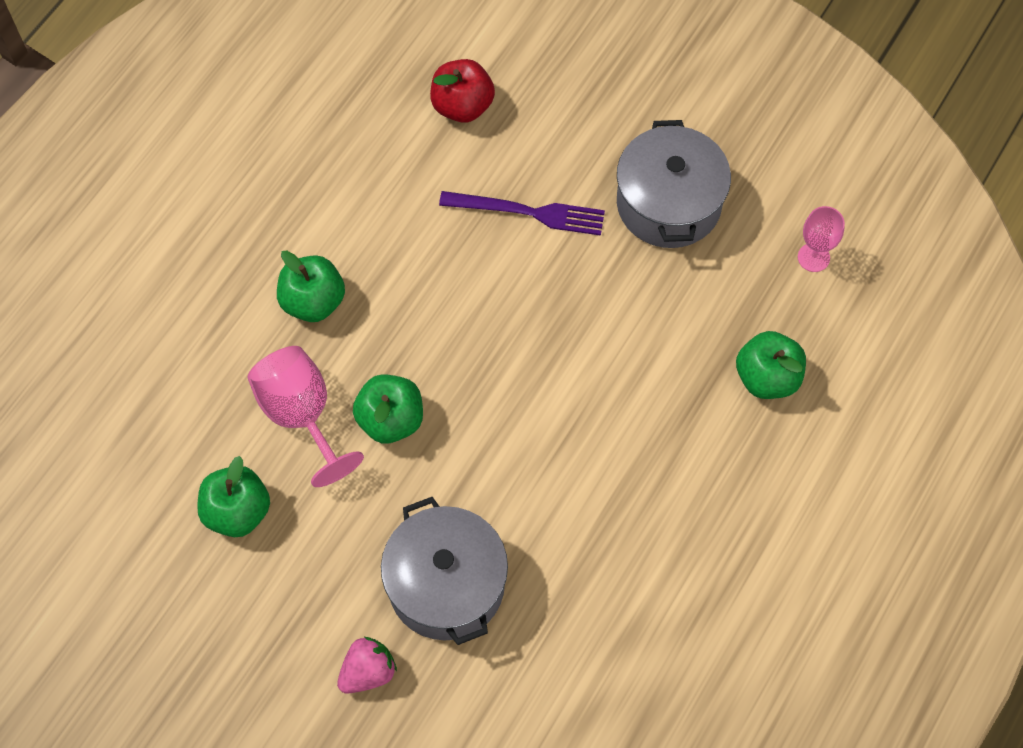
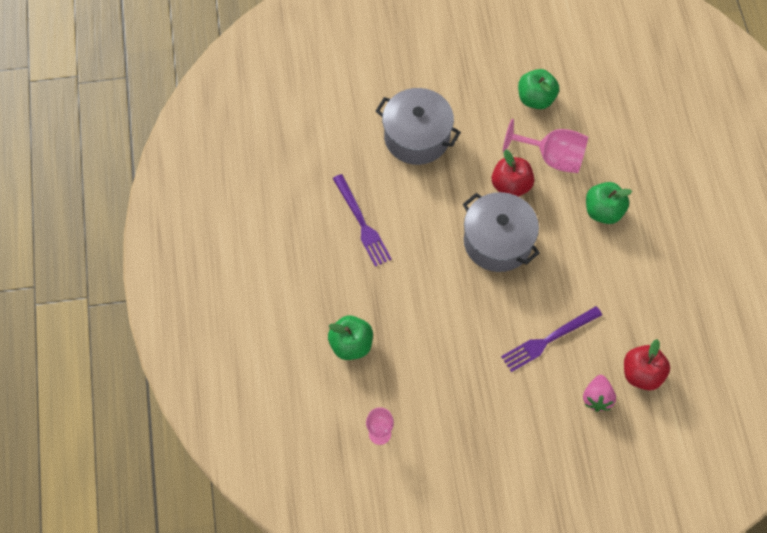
camera: 140 degrees right, 0 degrees up
(368, 672) = (416, 81): pink strawberry -> pink strawberry (597, 398)
(390, 420) = (511, 186): green apple -> red apple
(626, 520) = (362, 223): none -> purple fork
(668, 203) = (482, 404): grey pot -> grey pot (497, 241)

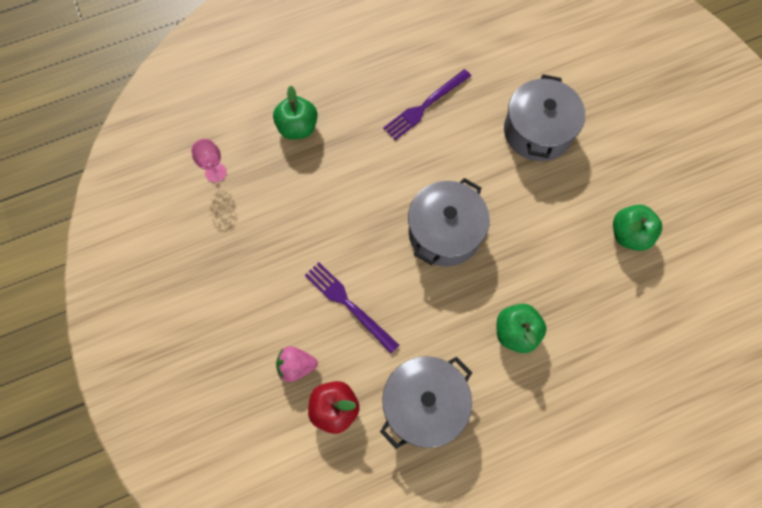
camera: 75 degrees right, 5 degrees up
(511, 186) = (513, 231): red apple -> none
(552, 157) = (563, 266): pink goblet -> none
(652, 300) = (424, 405): none -> grey pot

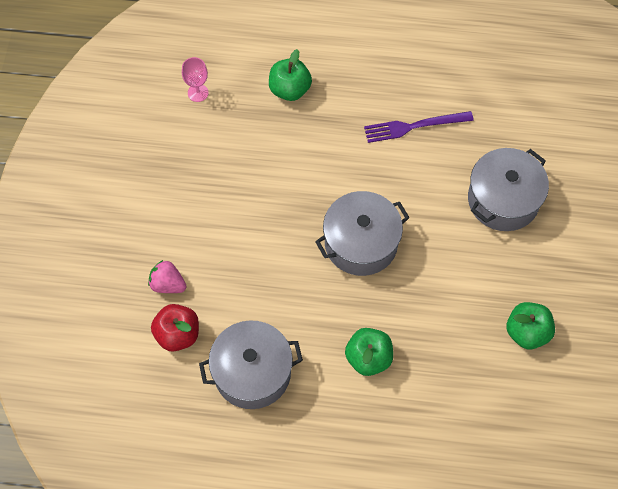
camera: 30 degrees right, 5 degrees down
(349, 305) = (241, 259): purple fork -> none

